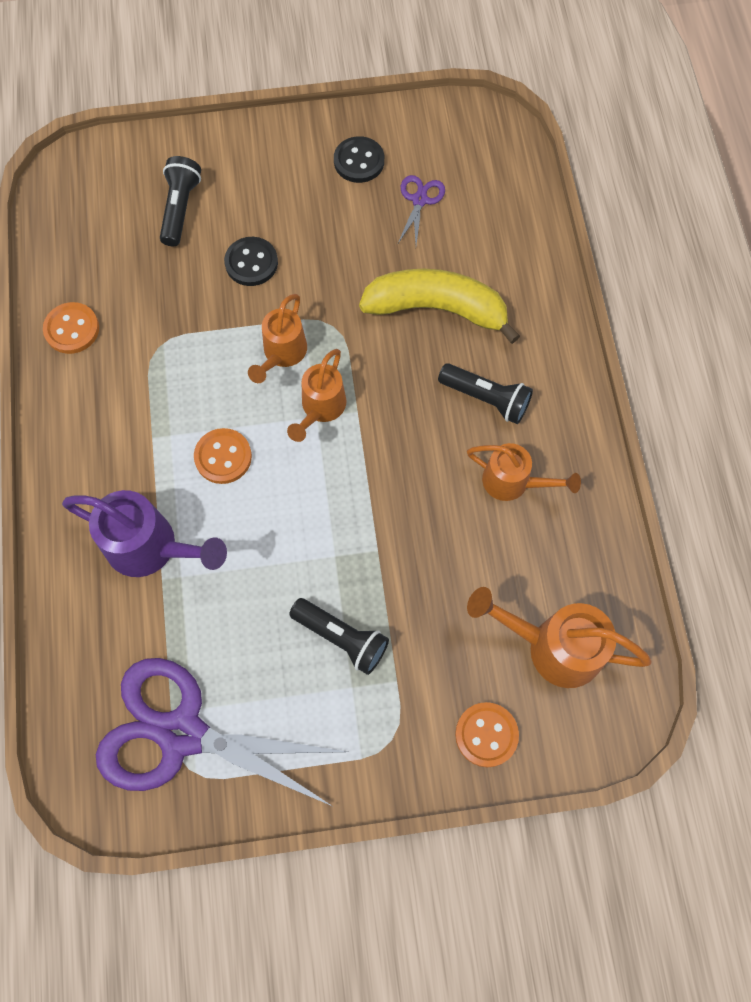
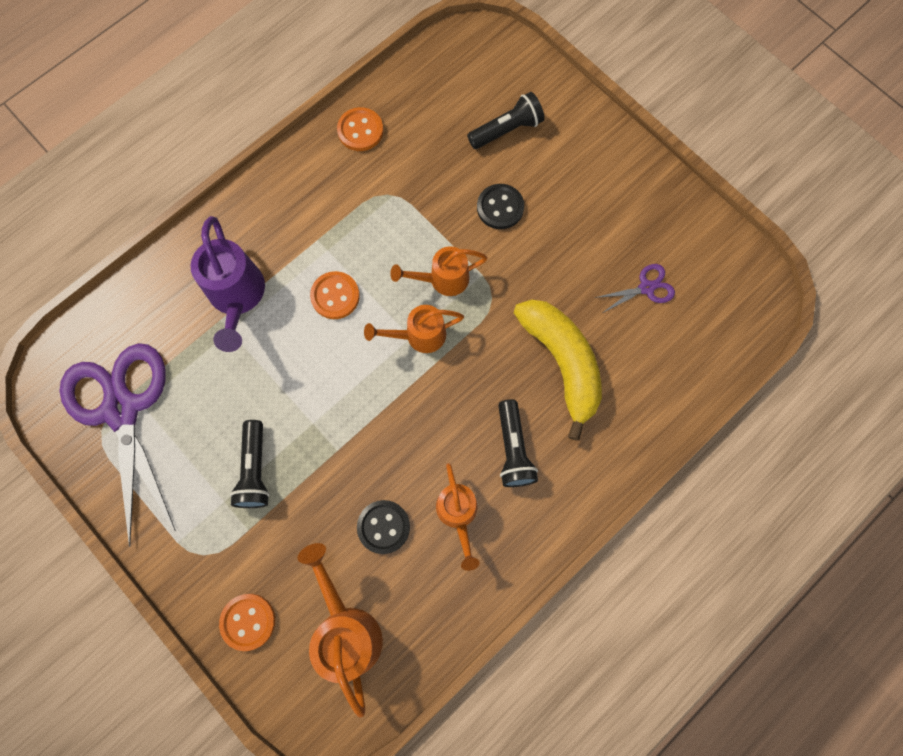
camera: 55 degrees right, 5 degrees up
(359, 161) = (645, 221): black button -> black button (383, 527)

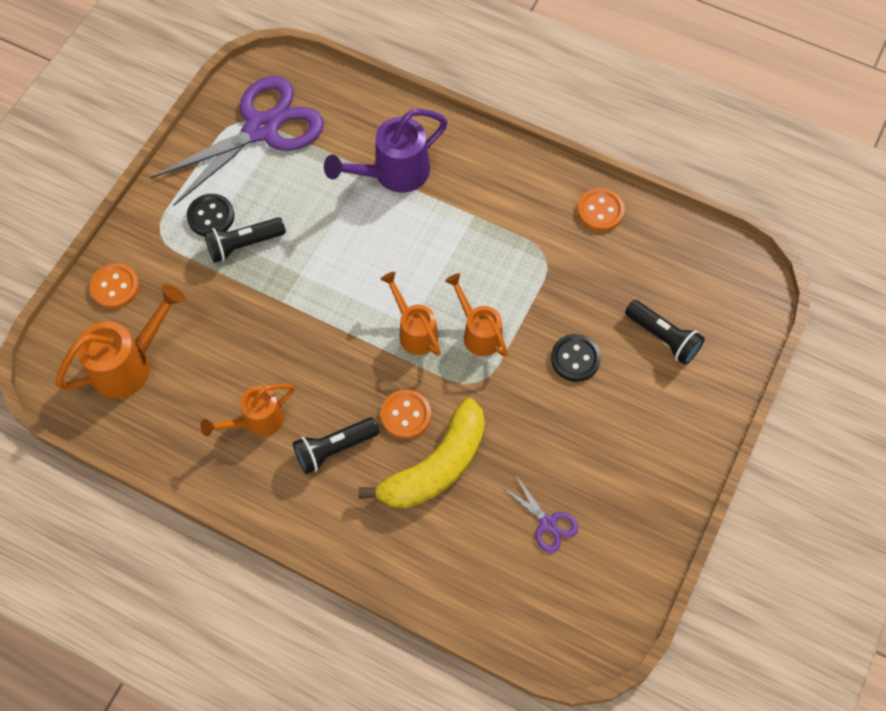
camera: 70 degrees right, 10 degrees down
(335, 296) = (425, 249): orange button -> orange button (406, 415)
(383, 527) = (226, 363): black button -> black button (211, 216)

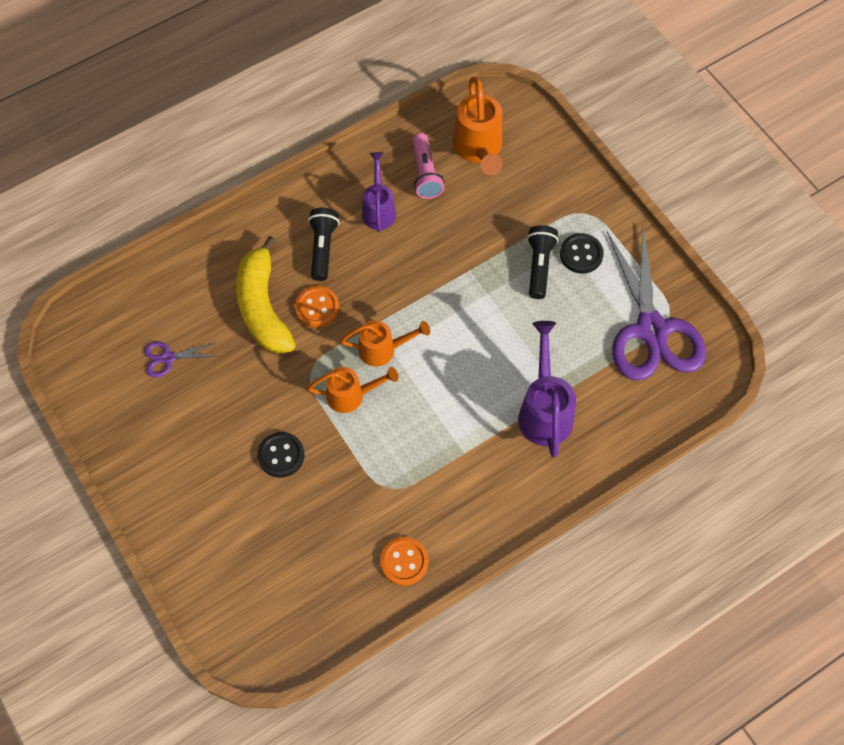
camera: 120 degrees right, 0 degrees up
(115, 287) = (552, 165): orange button -> none
(187, 399) = (425, 173): none -> pink flashlight
(257, 421) = (378, 209): orange watering can -> purple watering can
(663, 337) = (253, 536): black flashlight -> none

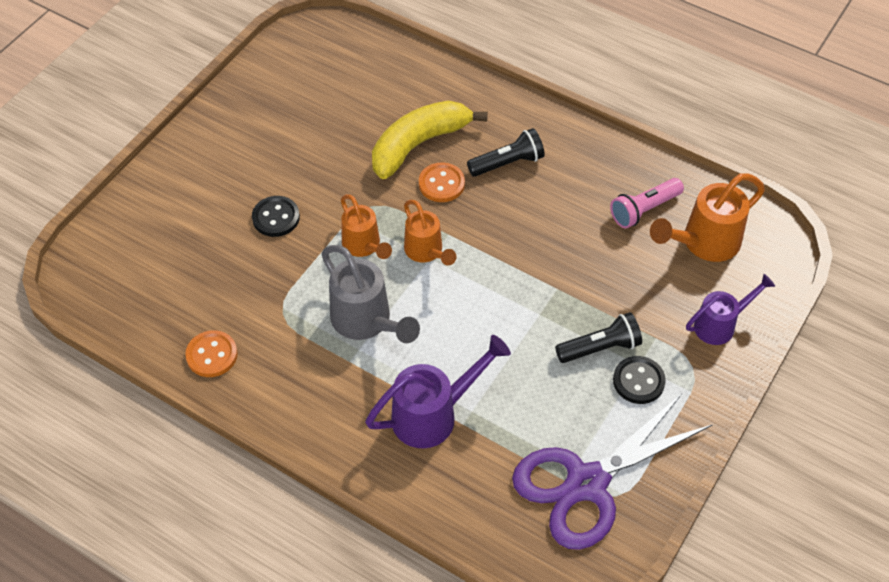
camera: 65 degrees right, 10 degrees down
(168, 358) = (330, 100): purple scissors -> none
(378, 209) = (578, 189): purple watering can -> purple watering can (720, 325)
(431, 424) = (366, 322): none -> grey watering can

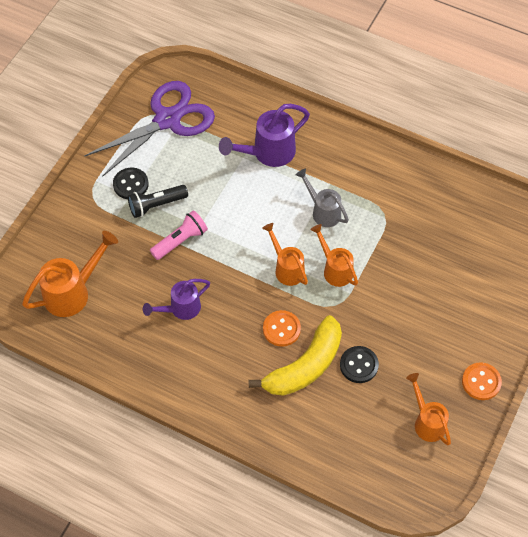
camera: 175 degrees right, 5 degrees up
(212, 355) = (425, 180): orange button -> orange button (481, 382)
(276, 218) = (408, 288): black button -> black button (359, 365)
(292, 85) = (427, 421): none -> orange watering can
(366, 322) = (323, 211): grey watering can -> grey watering can, size x0.66
(507, 163) = (228, 353): black flashlight -> none
(644, 210) = (117, 318): pink flashlight -> pink flashlight (180, 241)
(720, 325) = (69, 228): purple watering can -> purple watering can (181, 309)

